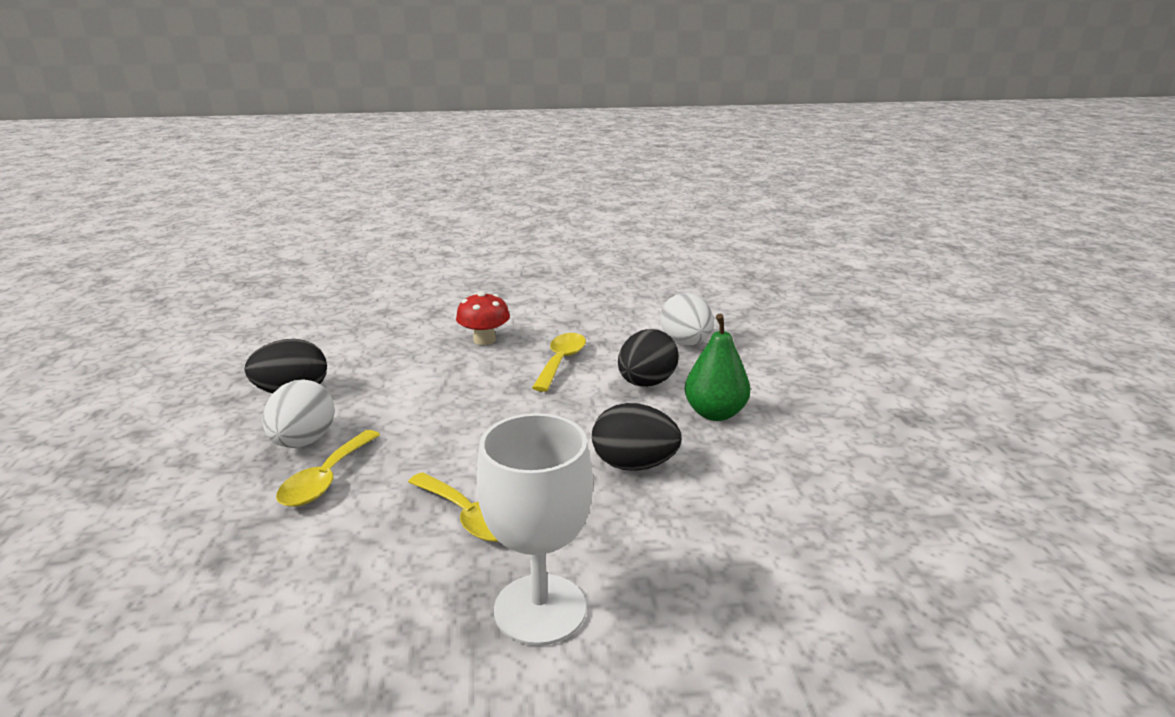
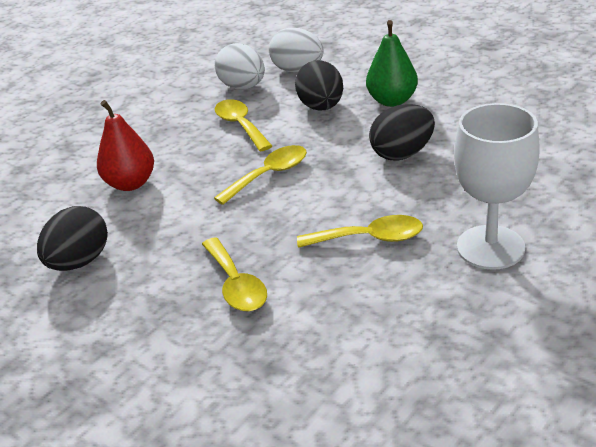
camera: 40 degrees left, 10 degrees up
(303, 441) = (166, 279): white egg -> white egg (243, 87)
(417, 359) = (131, 183): none -> red pear
(484, 340) = (154, 143): red mushroom -> none
(506, 412) = (269, 175): none -> yellow spoon

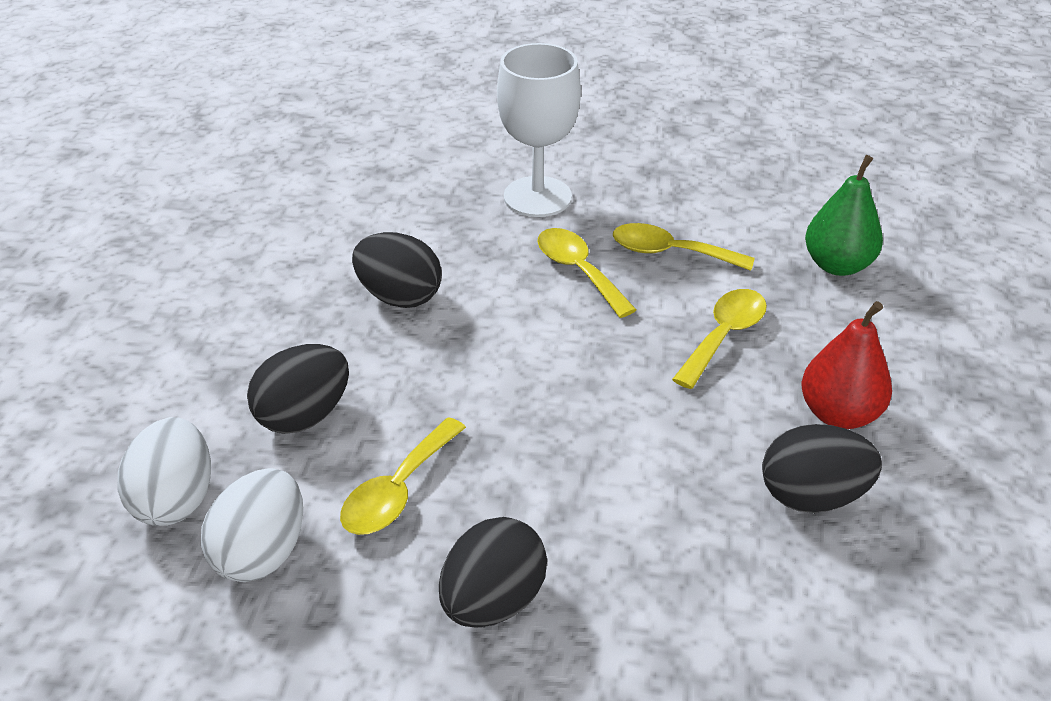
camera: 125 degrees left, 5 degrees up
(131, 183) = (626, 546): red pear -> red pear (839, 414)
(149, 138) = (493, 601): none -> black egg
(269, 175) = (512, 397): yellow spoon -> yellow spoon (670, 252)
(392, 101) = (261, 347): green pear -> green pear (837, 265)

